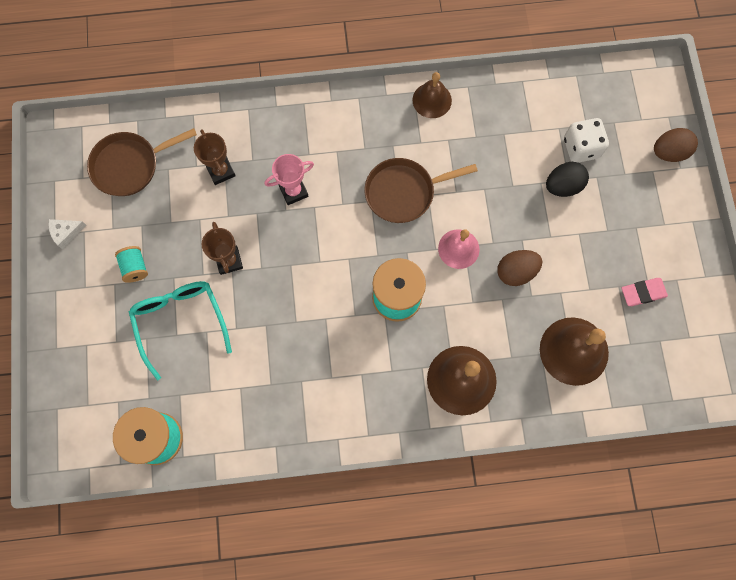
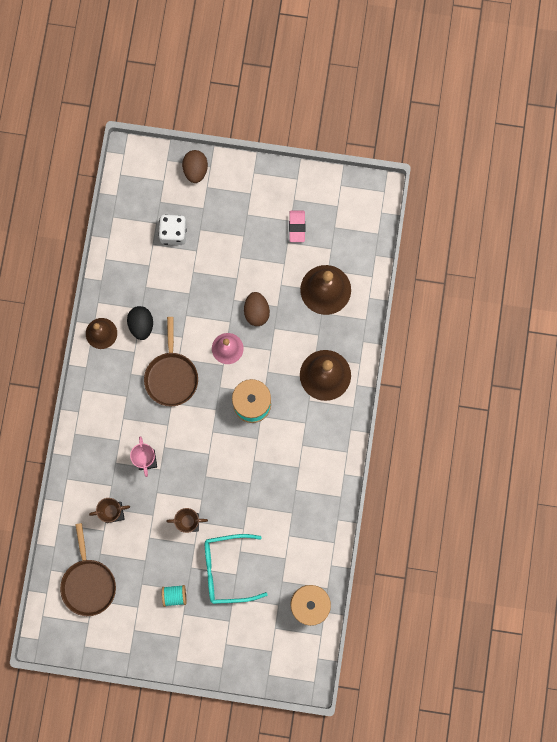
camera: 75 degrees left, 5 degrees up
(66, 233) = (131, 644): white cheese -> none
(563, 186) = (200, 256): black egg -> black egg (141, 325)

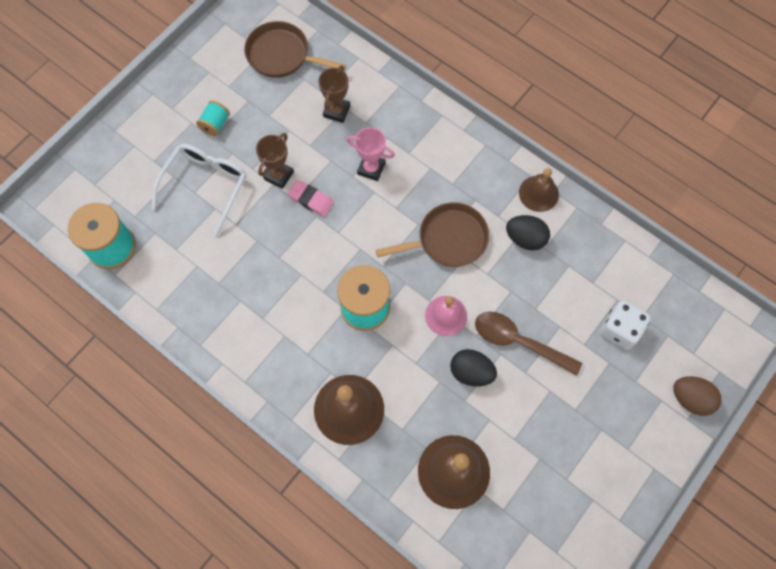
camera: 120 degrees right, 10 degrees down
(171, 376) = (448, 239): brown pan -> brown pan turned 135 degrees clockwise
(218, 293) = (518, 342): none -> brown spoon
(227, 569) = (205, 185): turquoise glasses -> white glasses
(256, 312) = (471, 372): brown egg -> black egg
(297, 227) = (554, 482): pink eraser -> pink eraser (311, 200)

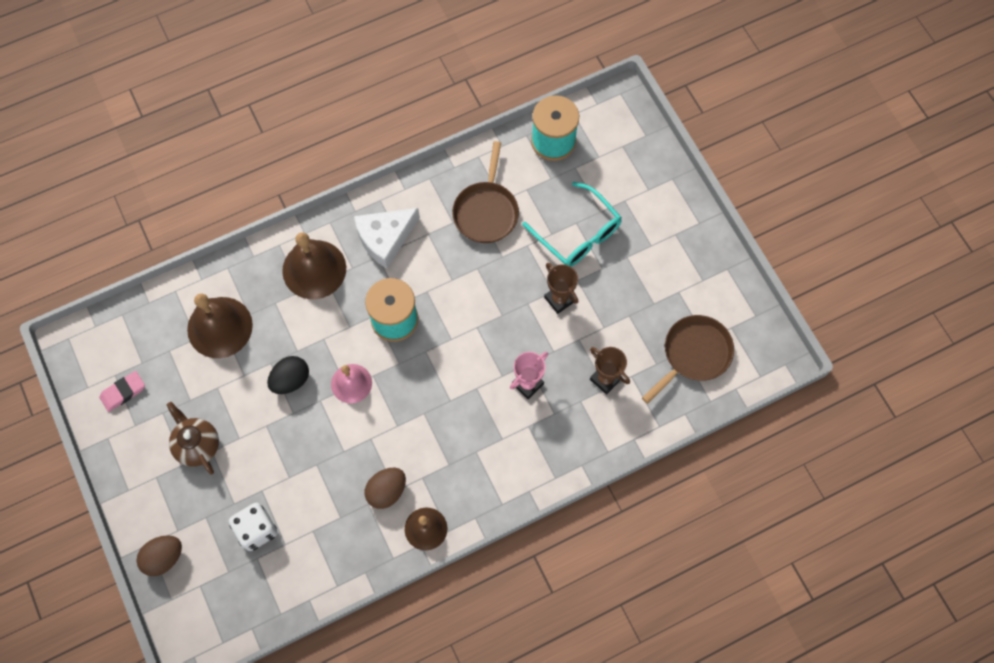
camera: 115 degrees right, 0 degrees up
(205, 185) = (578, 234): white glasses -> turquoise glasses
(215, 124) = (640, 265): turquoise spool -> none
(285, 356) = (385, 238): none -> white cheese
(311, 200) = (520, 317): pink eraser -> pink eraser (123, 392)
(448, 239) = (421, 420): brown pan -> brown pan (486, 211)
(518, 342) = (295, 433): brown spoon -> none
(525, 238) = (387, 491): black egg -> brown egg
(577, 426) = (197, 445): none -> brown teapot

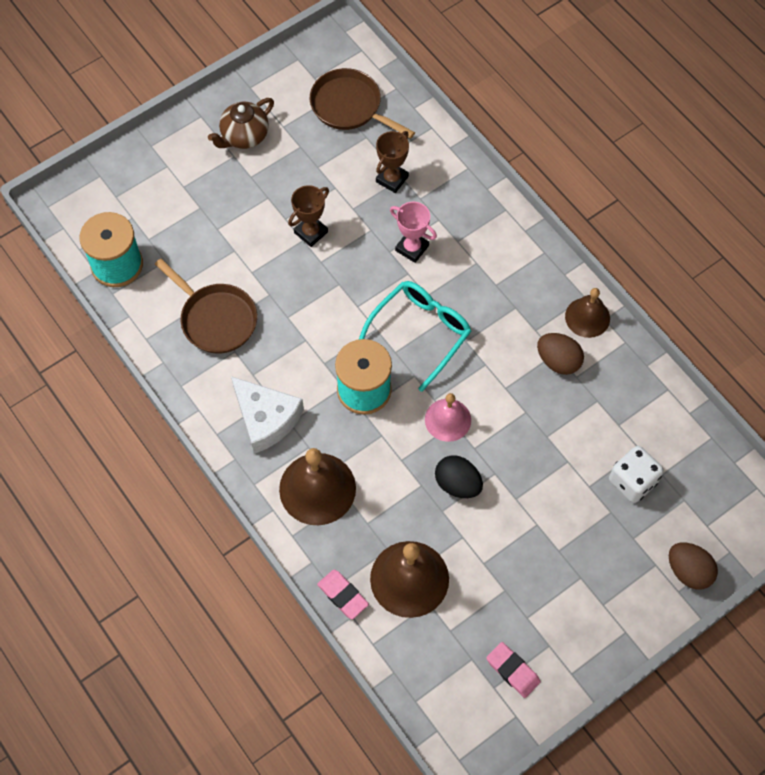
camera: 100 degrees left, 5 degrees down
(197, 445) = (555, 568): brown teapot -> brown teapot (244, 136)
(220, 275) = (342, 595): none -> pink eraser
(486, 211) = (216, 319): brown pan -> brown pan turned 45 degrees clockwise
(578, 234) = (231, 225): turquoise glasses -> turquoise glasses (421, 332)

